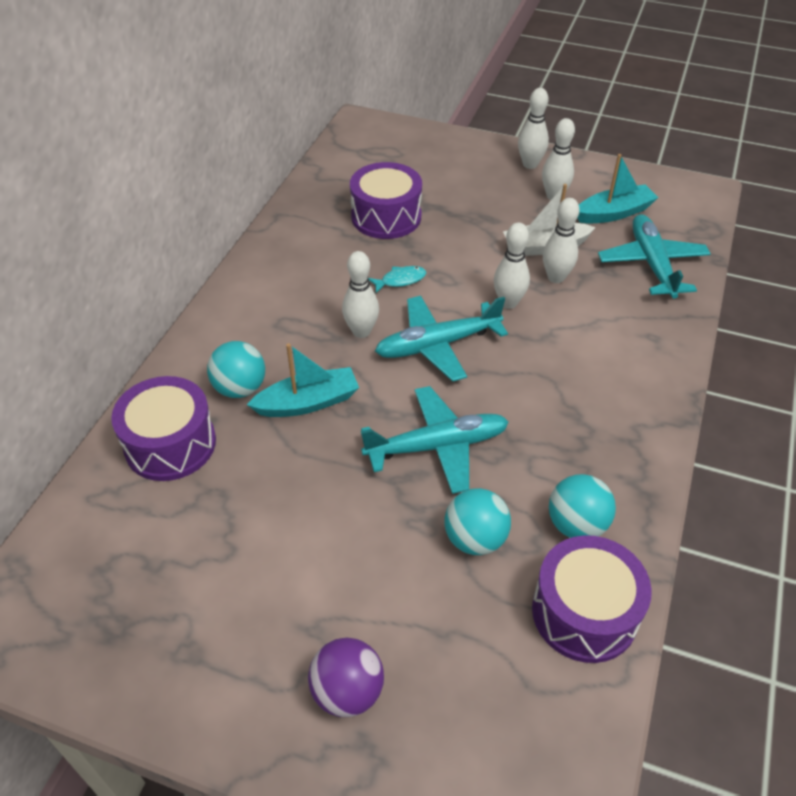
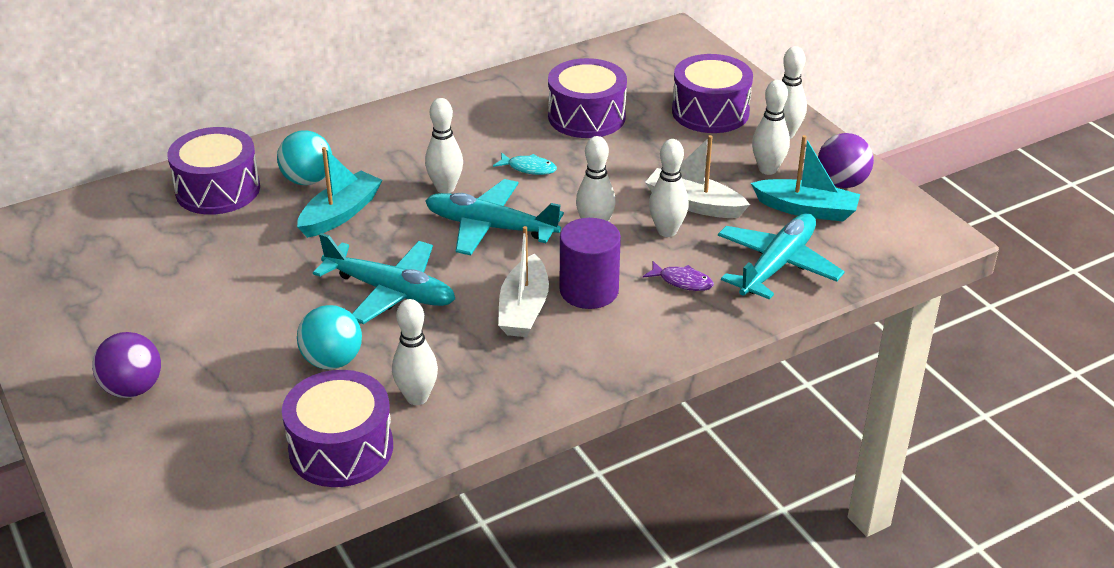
camera: 40 degrees right, 10 degrees down
(308, 402) = (340, 214): turquoise boat -> turquoise boat turned 75 degrees counterclockwise
(463, 171) = (710, 112): none -> purple drum
(548, 398) = (524, 309): none -> white boat
(570, 355) = (589, 290): none -> purple cylinder
(576, 525) = (417, 397): turquoise ball -> white bowling pin
(608, 183) = (842, 183): none -> purple ball
(615, 310) = (682, 281): none -> purple fish

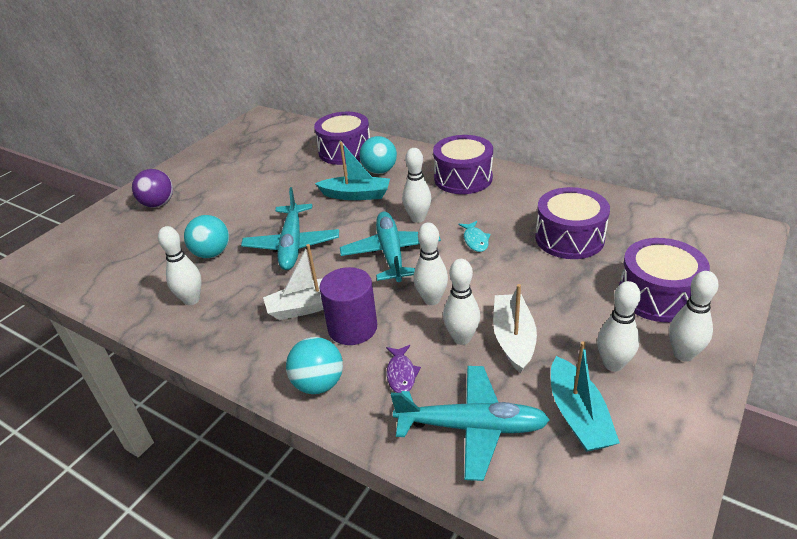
camera: 65 degrees right, 0 degrees up
(341, 448) = (131, 291): purple drum -> purple drum (463, 178)
(651, 336) = (318, 384): none -> turquoise ball
(842, 183) = (650, 426): purple ball -> none

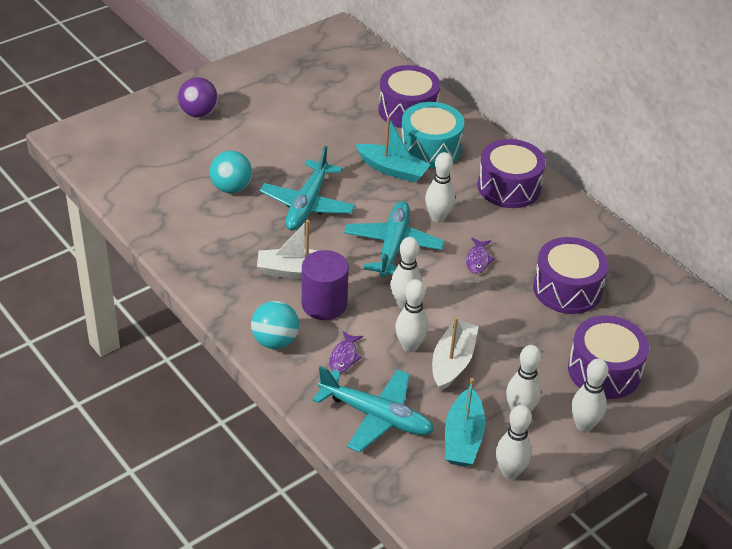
camera: 15 degrees right, 5 degrees up
(191, 300) = (198, 229): white bowling pin -> white bowling pin (510, 472)
(379, 171) = (430, 148): turquoise ball -> turquoise drum
(475, 240) = (478, 260): turquoise fish -> purple fish

